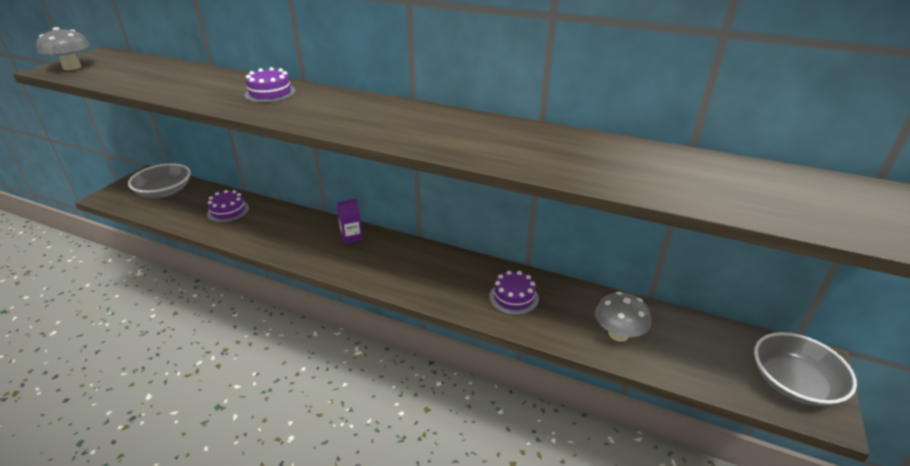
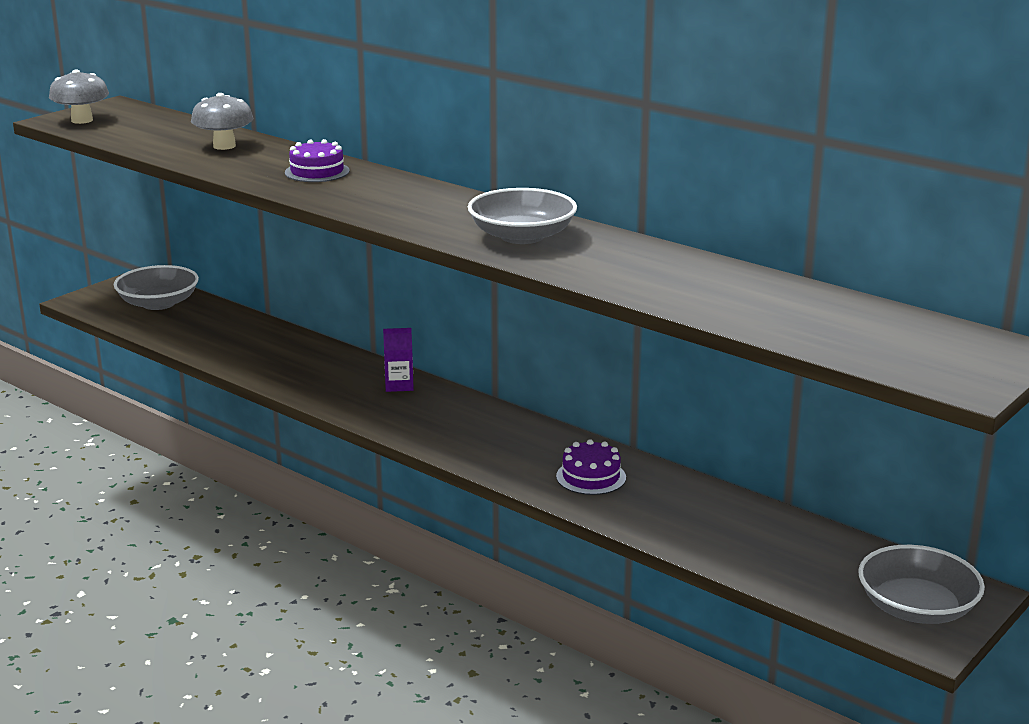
camera: 15 degrees right, 10 degrees down
(228, 211) = (239, 336): purple cake -> none
(457, 134) = (522, 236): none -> grey bowl
(618, 334) = (711, 531): grey mushroom -> grey mushroom (224, 146)

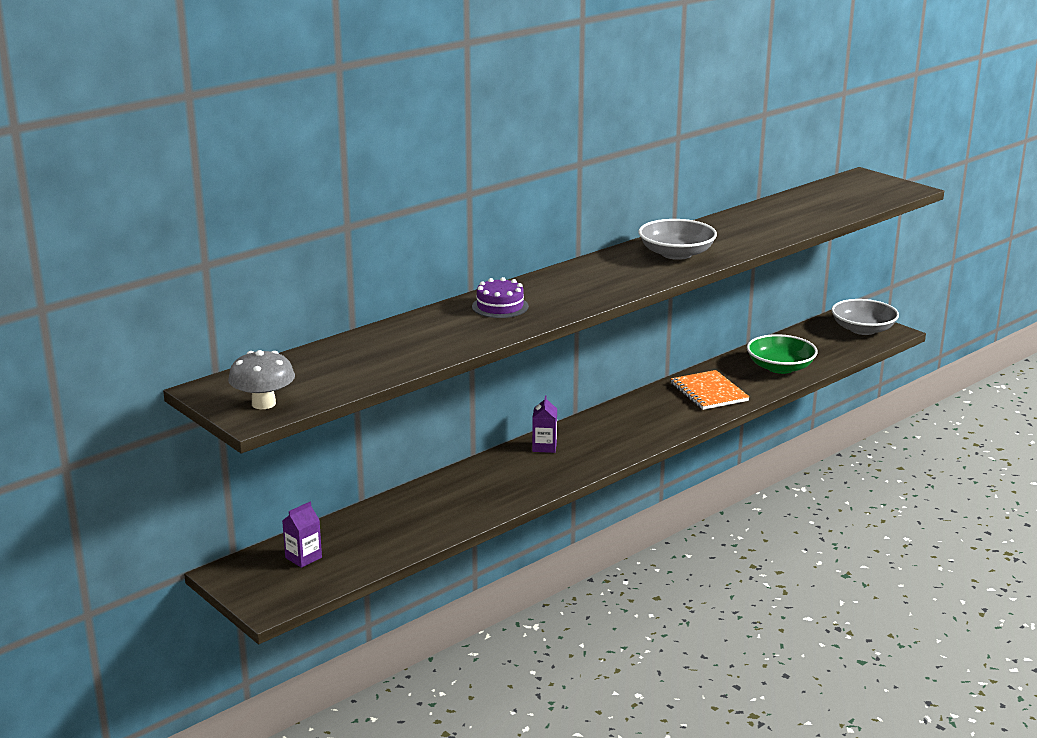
camera: 80 degrees left, 0 degrees up
(158, 303) = (303, 557): grey bowl -> purple carton
(224, 146) = (402, 339): grey mushroom -> none
(591, 477) = (709, 392): purple cake -> orange notebook
(706, 530) = (780, 367): none -> green bowl

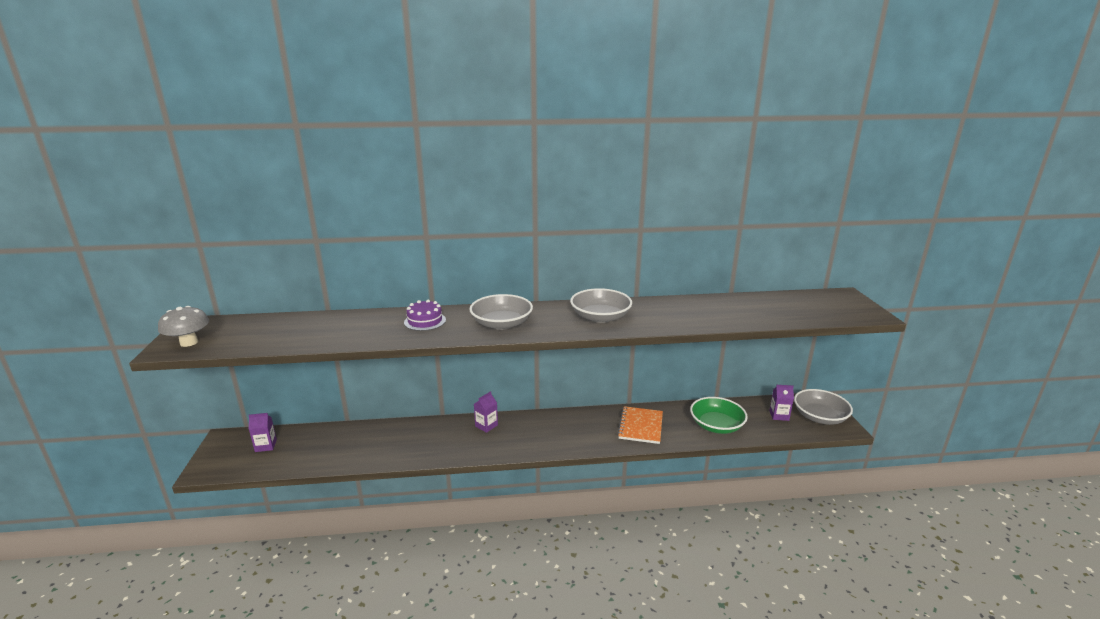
camera: 35 degrees right, 0 degrees up
(589, 286) = (501, 324): none -> grey bowl
(826, 340) = (779, 415): none -> purple carton

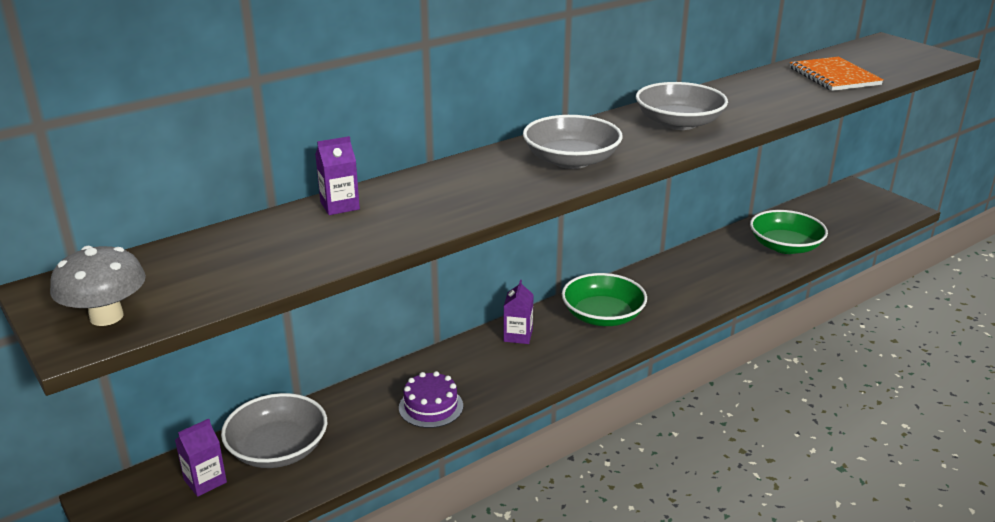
camera: 30 degrees left, 5 degrees up
(425, 321) = (459, 183): purple cake -> purple cake (431, 407)
(546, 431) = (602, 316): none -> green bowl
(640, 426) = (707, 273): orange notebook -> orange notebook (834, 76)
(779, 415) = (833, 216): purple carton -> purple carton (340, 206)
(819, 417) = (872, 205): grey bowl -> grey bowl (278, 449)

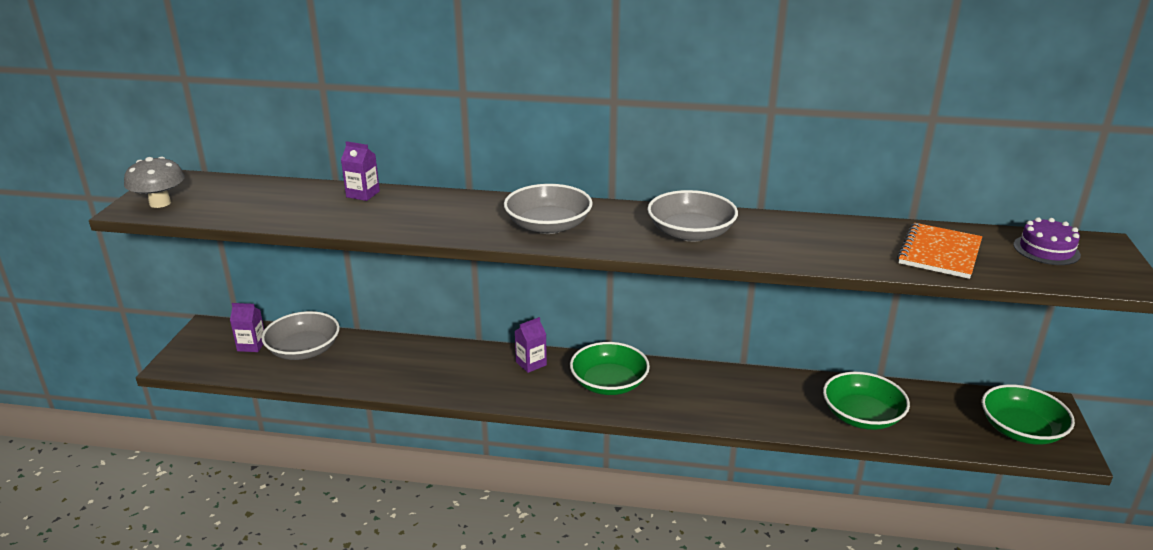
camera: 45 degrees right, 0 degrees up
(431, 407) = (408, 375): purple cake -> purple cake (1046, 250)
(867, 209) = (1021, 430): none -> green bowl

